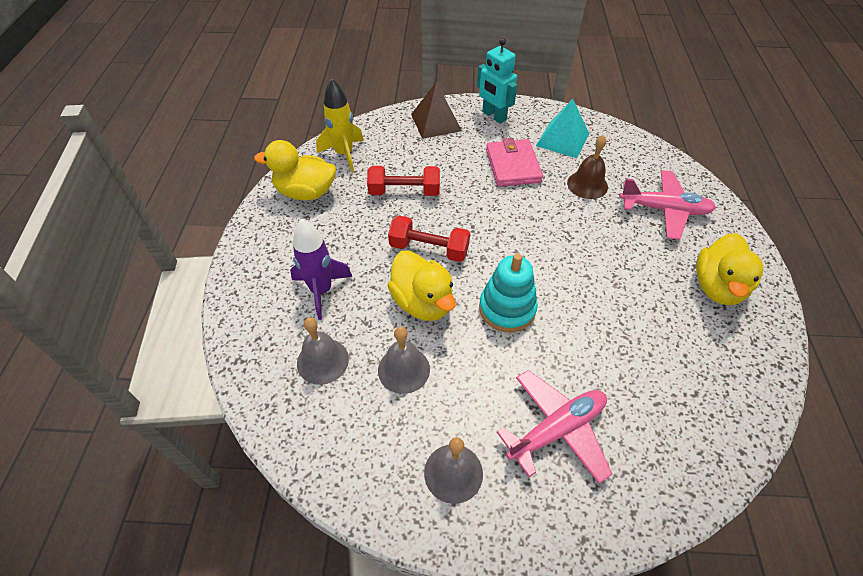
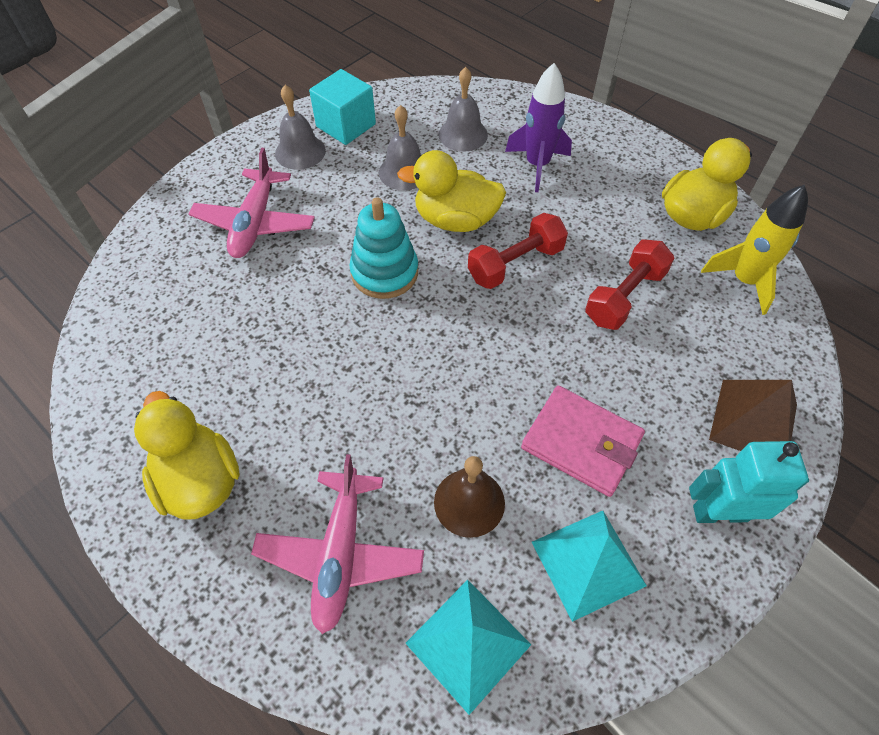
camera: 130 degrees right, 5 degrees up
(386, 464) = (346, 125): none -> turquoise cube
(635, 154) = (468, 644): none -> turquoise pyramid
(664, 210) = (340, 554): pink plane -> pink plane turned 45 degrees counterclockwise

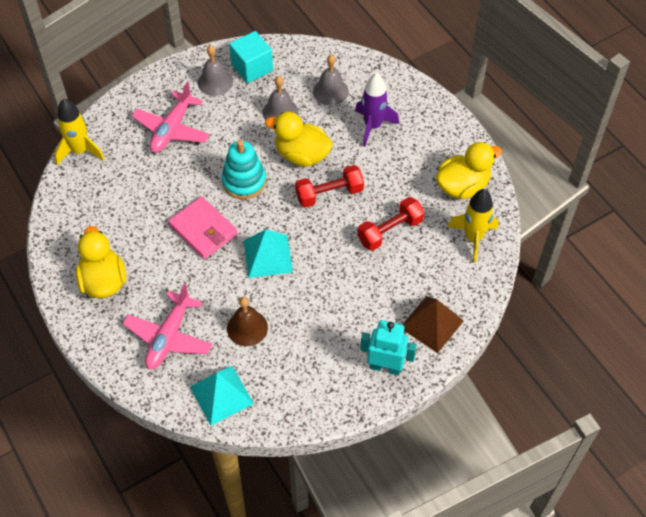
camera: 15 degrees right, 0 degrees up
(119, 281) = (80, 151): none -> yellow rocket
(581, 443) = (323, 311): pink wallet -> pink wallet (203, 230)
(588, 563) = (300, 373): turquoise pyramid -> turquoise pyramid (268, 256)

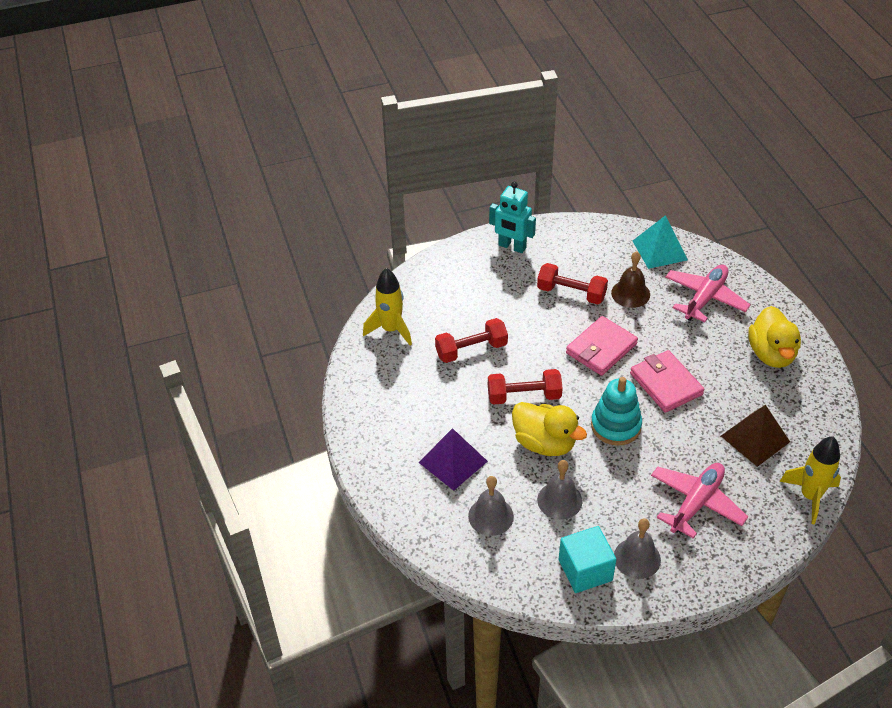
camera: 165 degrees left, 10 degrees down
(268, 256) = (601, 348): turquoise pyramid -> pink wallet
(308, 316) = (571, 293): none -> red dumbbell
(373, 126) = (453, 462): purple rocket -> purple pyramid
(432, 324) = (460, 269): brown pyramid -> brown pyramid (755, 438)
(462, 186) = (379, 379): yellow duck -> none

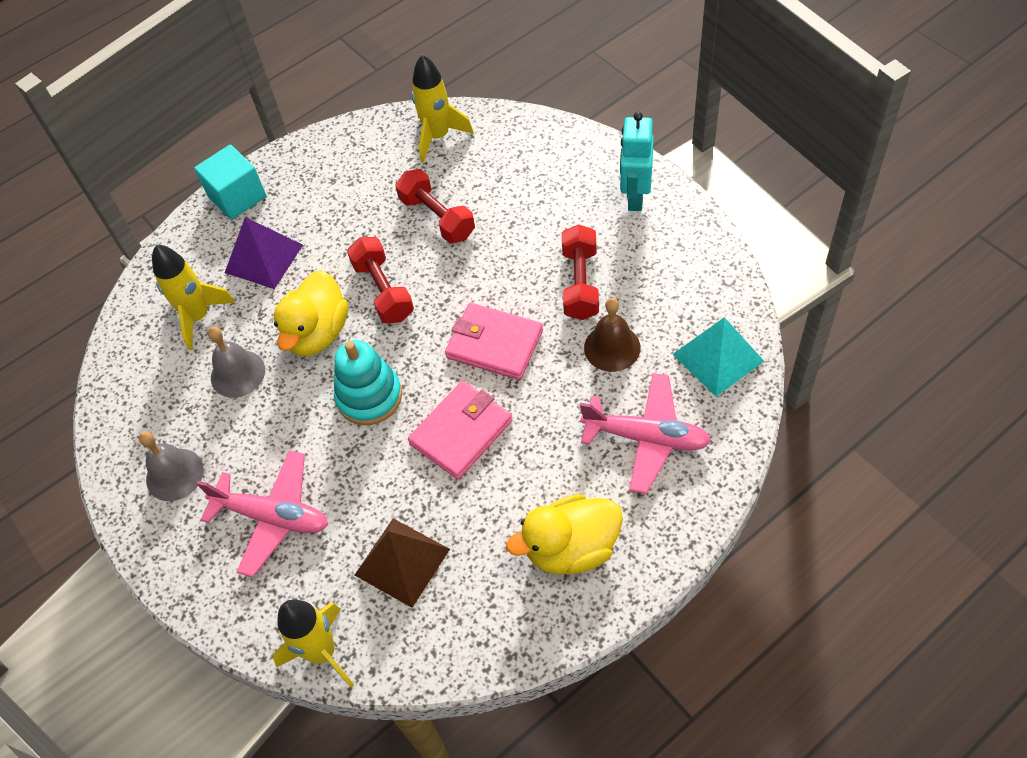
camera: 75 degrees right, 10 degrees up
(491, 516) = (198, 317): grey bell -> yellow rocket
(585, 570) = (146, 427): turquoise cube -> turquoise cube (237, 197)

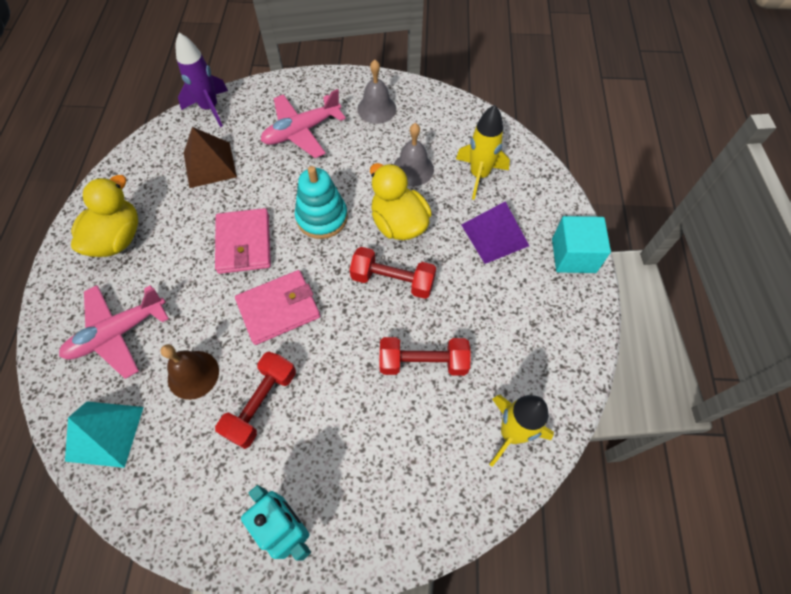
camera: 125 degrees right, 5 degrees up
(322, 652) = (210, 108): yellow rocket -> purple rocket
(580, 283) = (261, 404): red dumbbell -> red dumbbell turned 75 degrees clockwise

